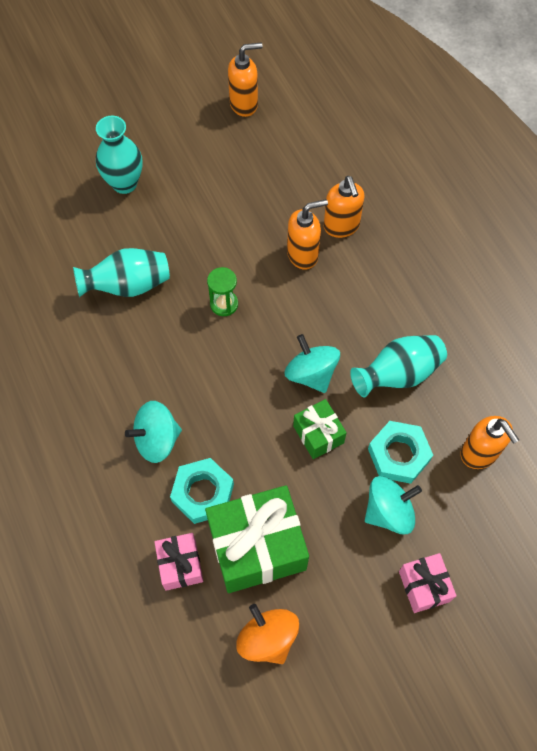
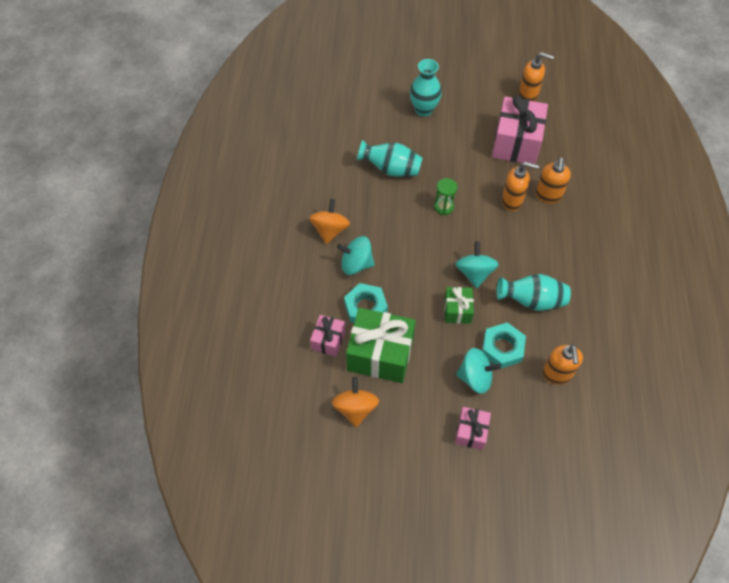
camera: 30 degrees right, 5 degrees down
(95, 410) = (330, 230): none -> orange spinning top
(265, 175) = (516, 143): none -> pink gift

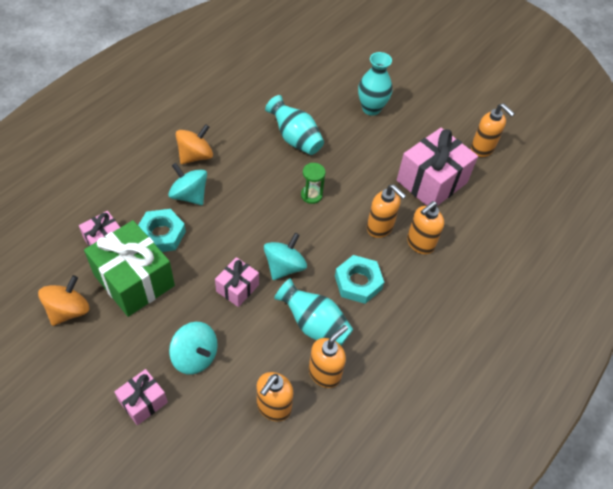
camera: 30 degrees right, 5 degrees down
(457, 310) = (237, 288): green gift -> pink gift
(502, 348) = (245, 348): turquoise nut -> turquoise nut (358, 282)
(568, 329) = (325, 373): none -> orange soap dispenser

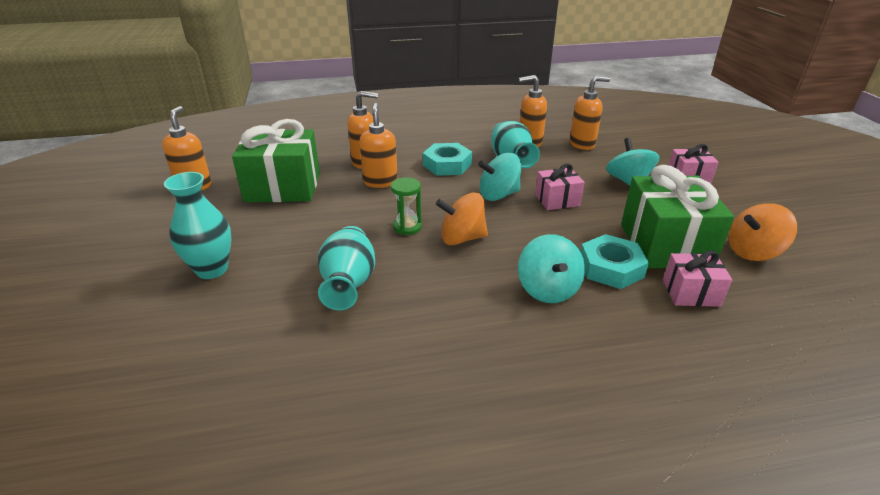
camera: 135 degrees left, 20 degrees down
(195, 156) = (501, 331): orange spinning top -> orange spinning top (462, 238)
(431, 181) = (283, 187): pink gift -> green gift

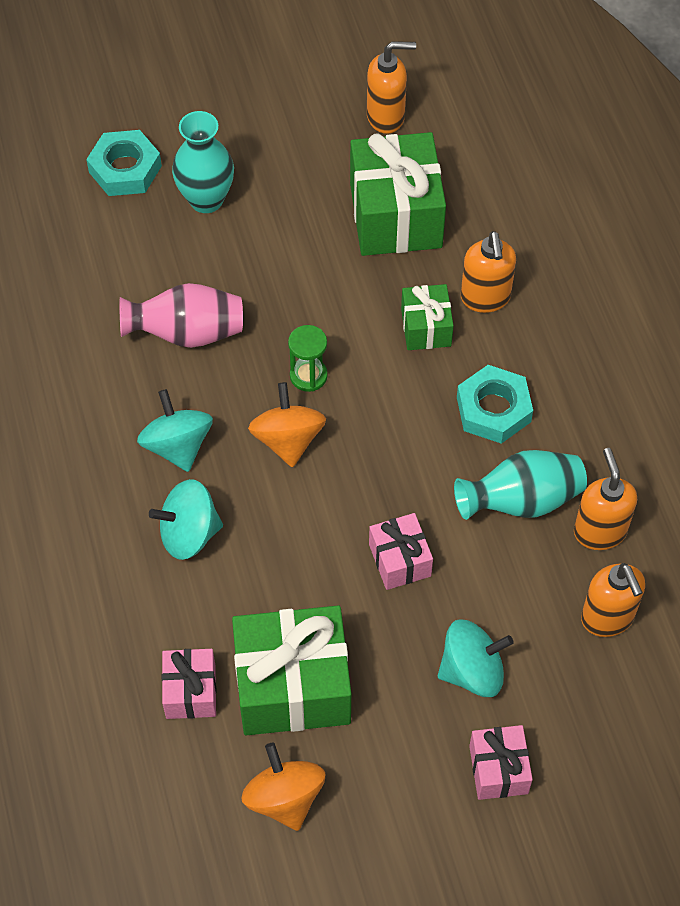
camera: 85 degrees right, 25 degrees up
(349, 284) = (187, 333): turquoise vase -> pink vase
(380, 182) = (426, 327): orange soap dispenser -> green gift
(498, 195) = (406, 482): turquoise spinning top -> turquoise spinning top (177, 446)
(611, 268) = (235, 608): turquoise nut -> turquoise nut (125, 169)

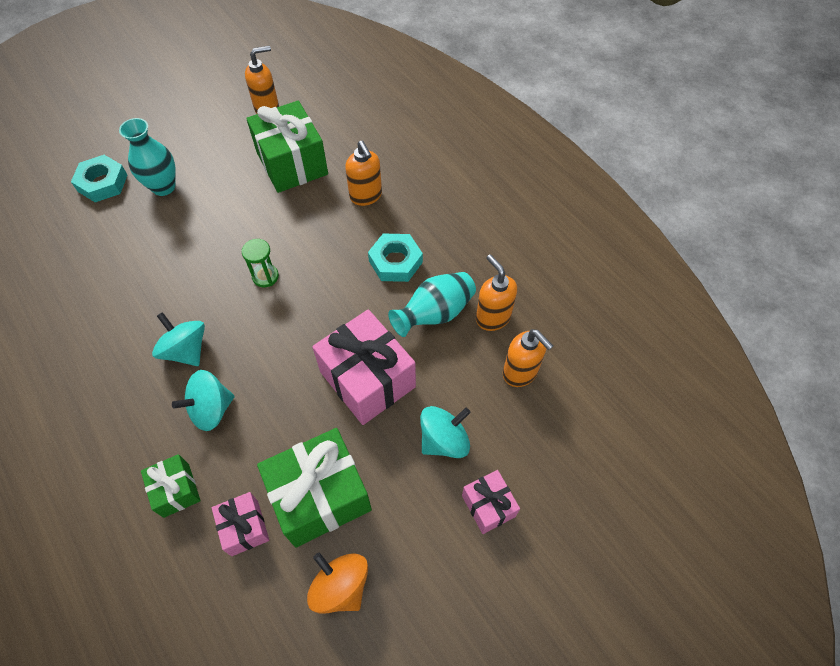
camera: 20 degrees left, 0 degrees up
(187, 333) = (173, 273): pink vase -> none
(288, 440) = (264, 322): orange spinning top -> none
(399, 560) = (367, 379): pink gift -> pink gift, size x1.90
(426, 327) = (334, 224): green gift -> green gift (176, 490)

